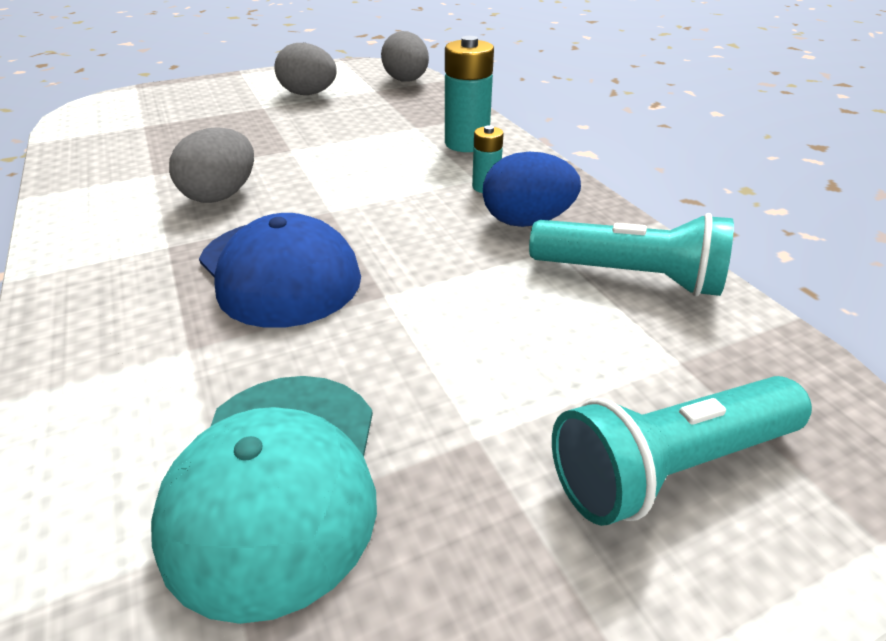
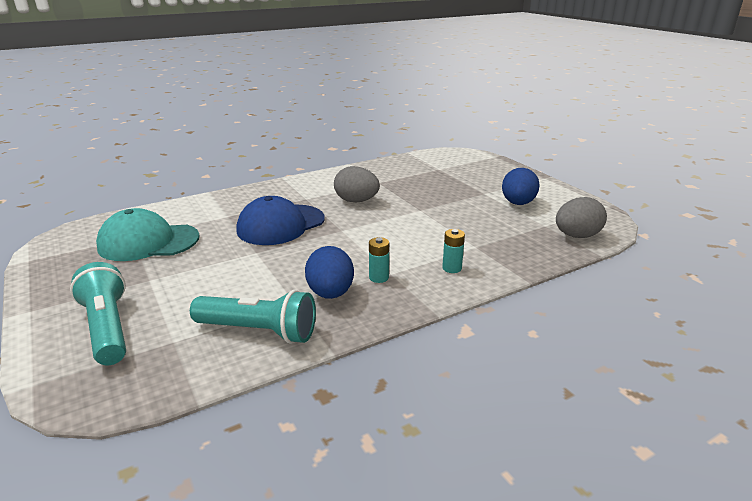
camera: 85 degrees right, 10 degrees down
(309, 94) = (518, 203): grey egg -> blue egg
(466, 143) = (452, 268): turquoise battery -> turquoise battery, size x0.55
(629, 276) = (259, 331): turquoise flashlight -> turquoise flashlight turned 90 degrees counterclockwise

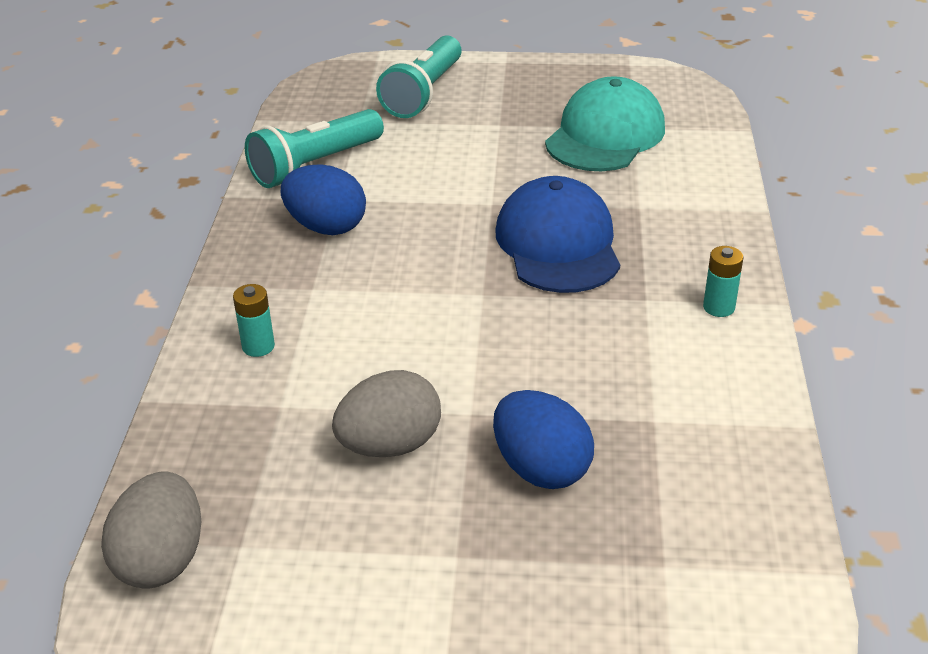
camera: 125 degrees right, 10 degrees up
(107, 328) = (424, 93): turquoise flashlight -> turquoise flashlight turned 105 degrees clockwise
(356, 201) = (581, 351): grey egg -> grey egg (390, 445)
(379, 277) = (314, 274): turquoise battery -> turquoise battery (718, 307)
(518, 203) = (358, 575): blue egg -> blue egg (541, 468)

